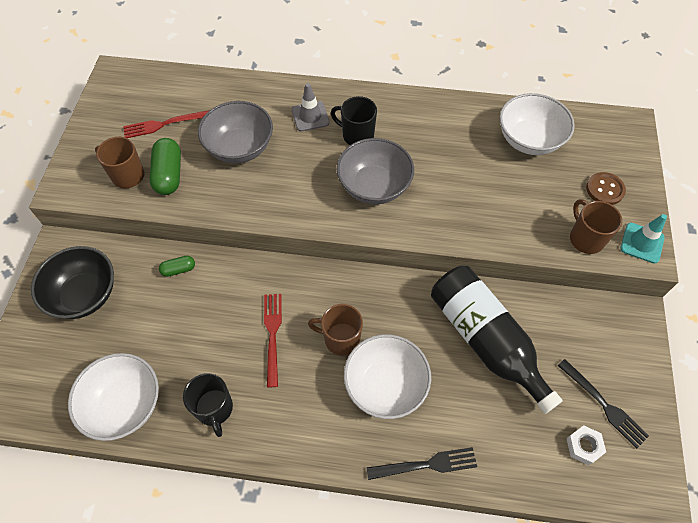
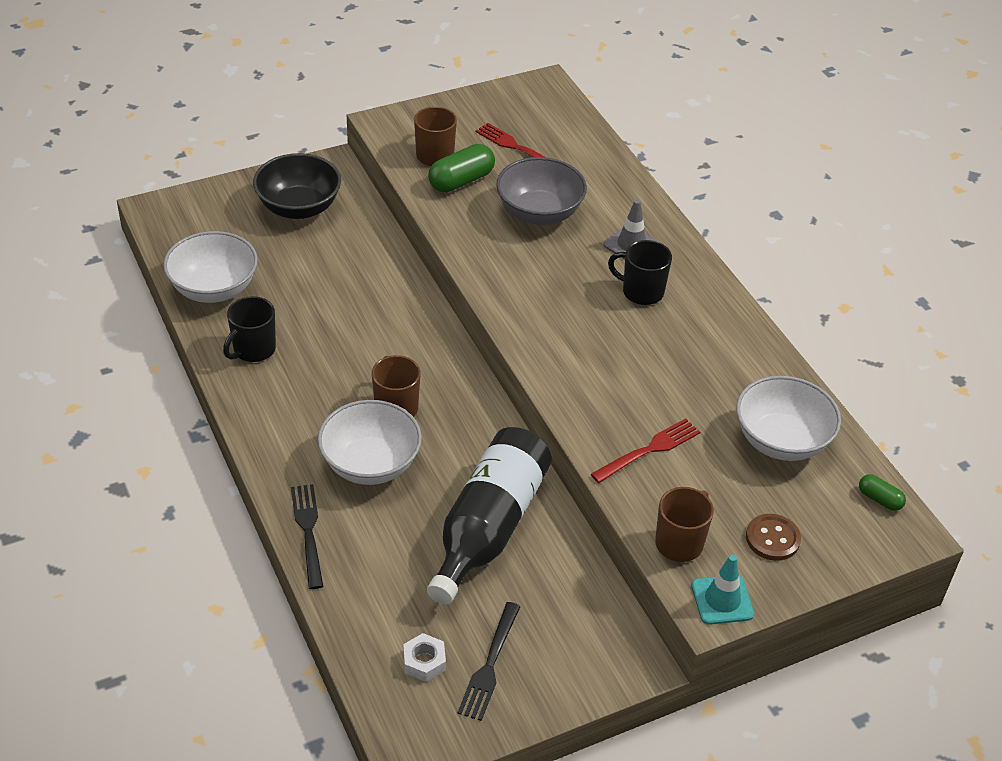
camera: 55 degrees right, 15 degrees down
(178, 269) = (376, 254): green capsule -> green capsule (879, 499)
(272, 335) = (360, 354): red fork -> red fork (649, 450)
(357, 135) = (641, 292): black mug -> black mug turned 60 degrees counterclockwise
(374, 186) = (585, 334): grey bowl -> none
(426, 464) = (308, 531): black fork -> black fork turned 150 degrees counterclockwise

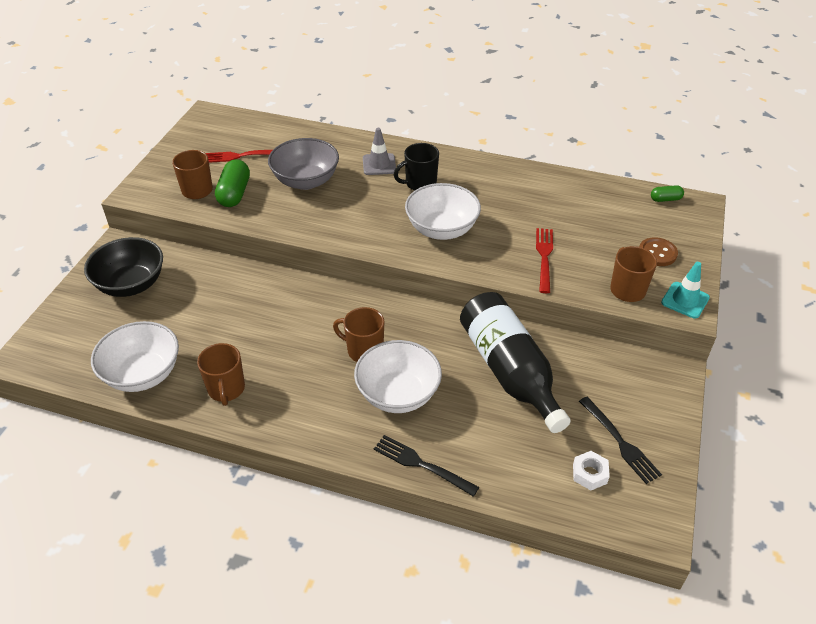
camera: 45 degrees left, 0 degrees up
(253, 350) = (226, 389): black mug -> brown mug
(781, 441) = (589, 205): white bowl -> white bowl (442, 229)

